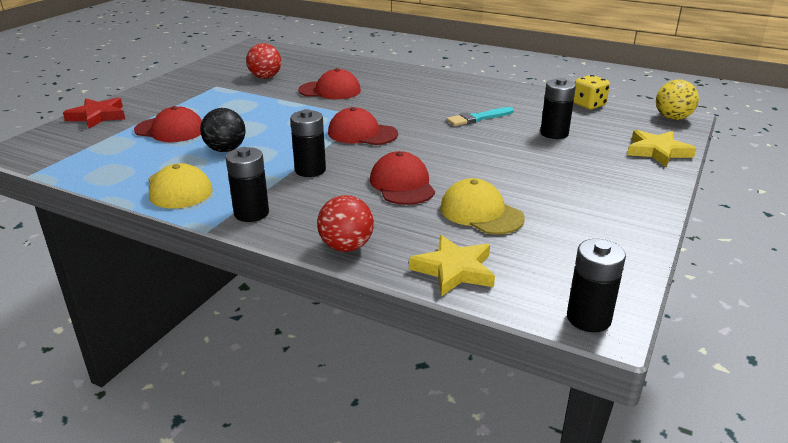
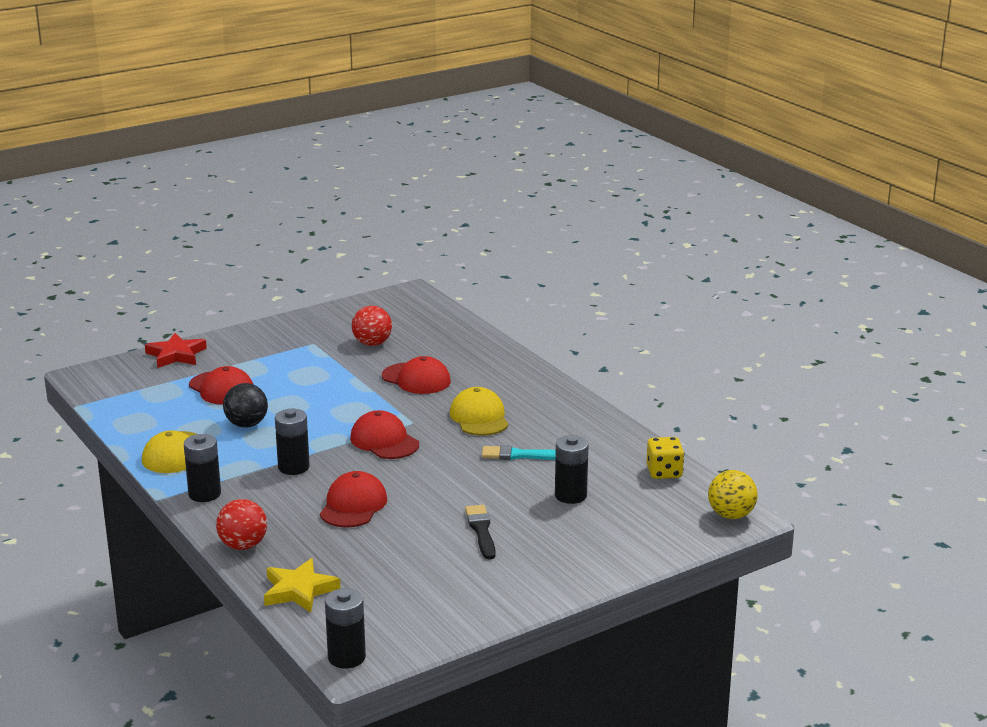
camera: 30 degrees right, 5 degrees down
(481, 213) = (383, 552): yellow cap -> yellow cap (479, 417)
(531, 174) = (481, 530): none -> black brush
(657, 151) = (644, 546): yellow star -> none

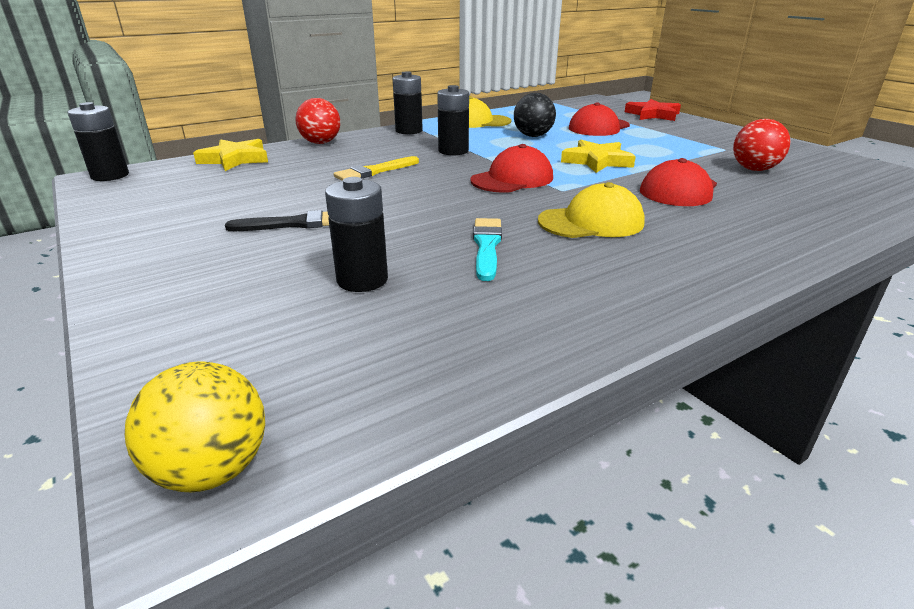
camera: 90 degrees right, 5 degrees up
(339, 401) = (597, 161): none -> yellow star
(353, 505) = (375, 171): red cap -> yellow brush
(664, 472) = (428, 377): yellow dice -> none

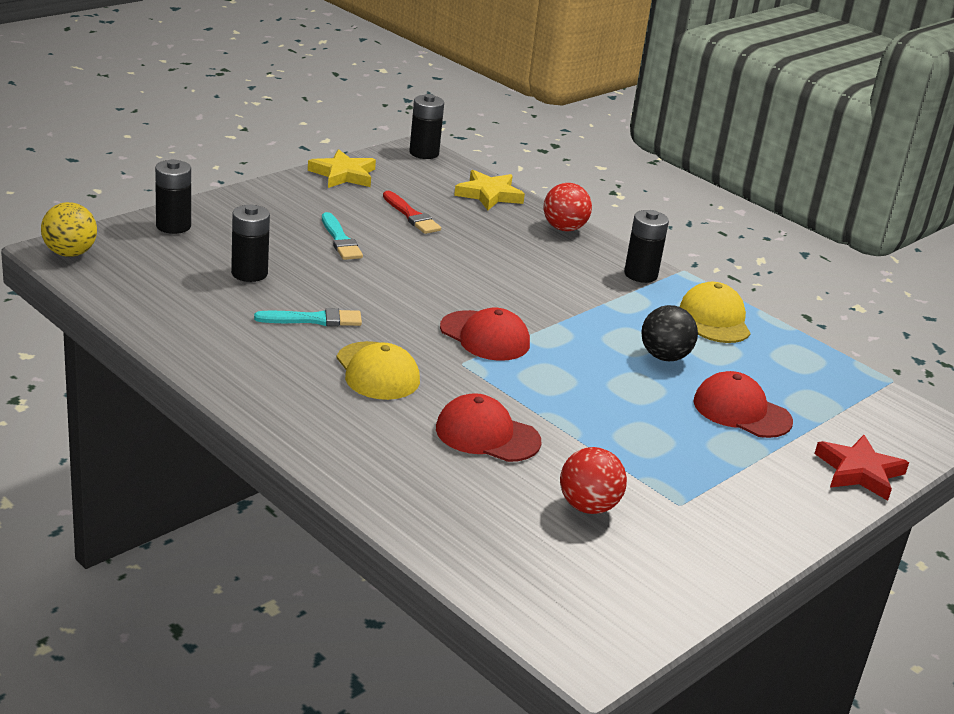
camera: 75 degrees right, 0 degrees up
(257, 189) = (411, 215): none -> red brush
(294, 224) = (340, 240): black brush -> turquoise brush
(375, 171) = (481, 263): yellow brush -> none
(453, 151) = (570, 303): black battery -> black battery (173, 226)
(597, 161) = (572, 393): yellow star -> yellow star (343, 174)

